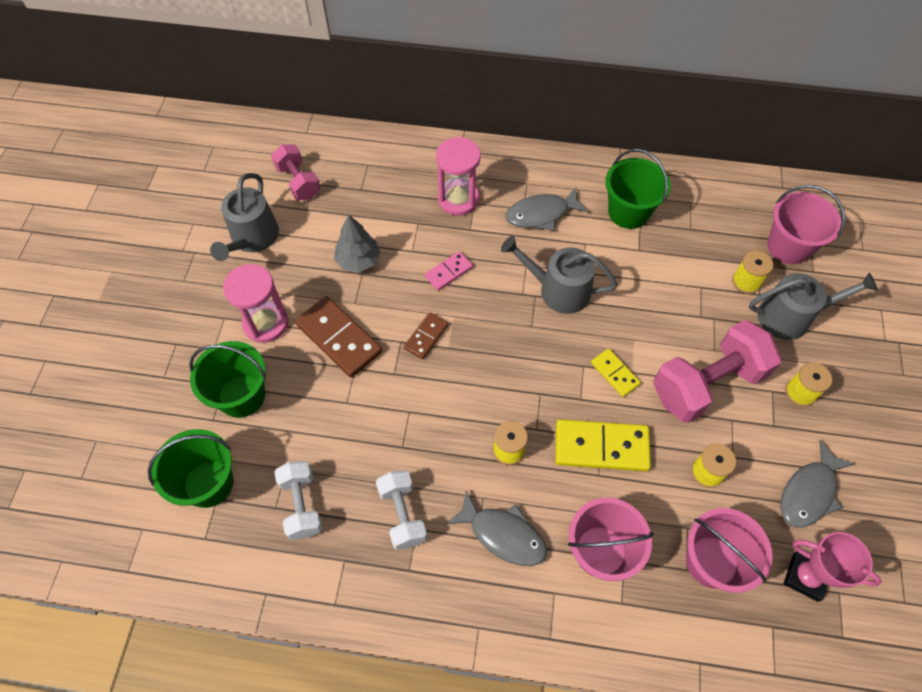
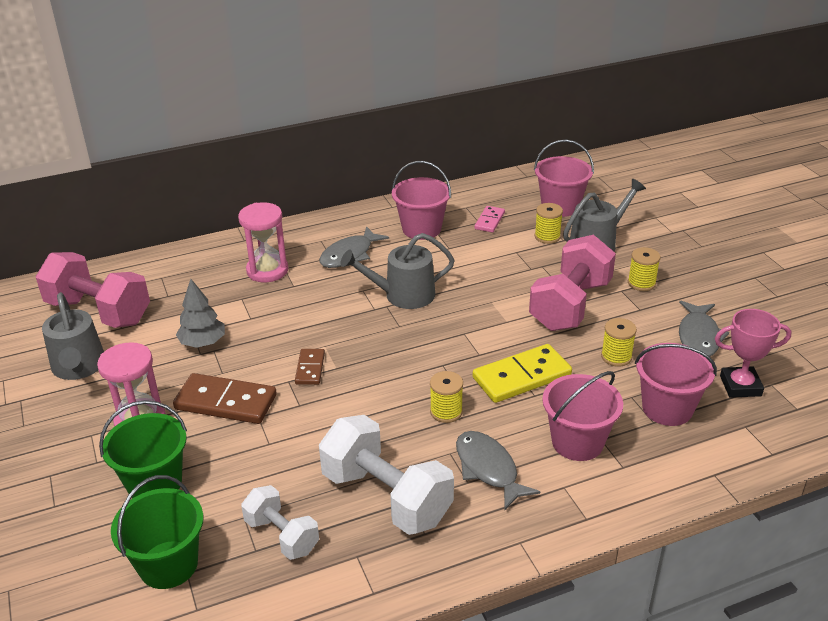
camera: 30 degrees left, 25 degrees down
(298, 182) = (99, 312): pink dumbbell -> pink dumbbell, size x1.73
(402, 514) = (386, 497): white dumbbell -> white dumbbell, size x1.73
(448, 272) = (296, 319): pink domino -> pink domino (489, 221)
(503, 534) = (488, 469): grey fish -> grey fish turned 120 degrees counterclockwise
(614, 373) = (493, 328): yellow domino -> none
(628, 212) = (421, 229): green bucket -> pink bucket

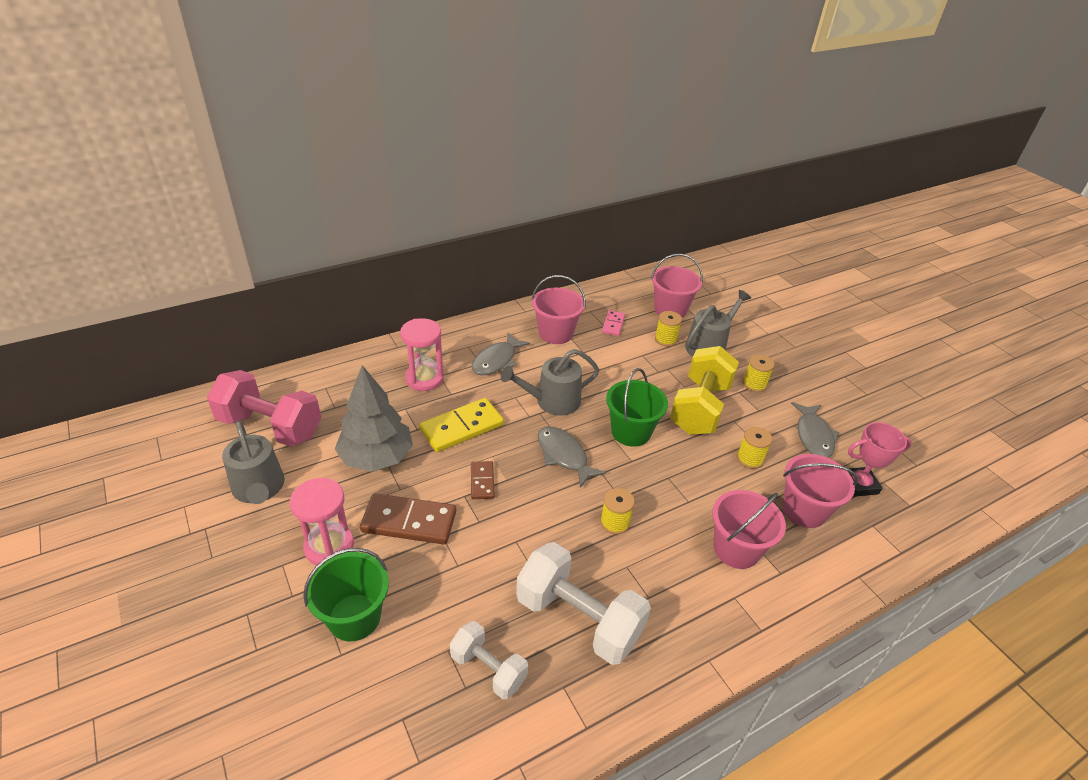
camera: 10 degrees left, 5 degrees up
(168, 564) = (382, 711): green bucket -> green bucket (631, 432)
(203, 343) = (376, 457): grey tree -> grey tree, size x1.64
(488, 469) = (664, 582): grey fish -> grey fish (563, 456)
(522, 377) = (673, 483): yellow domino -> yellow domino (462, 427)
(570, 305) = (700, 408): pink dumbbell -> yellow dumbbell

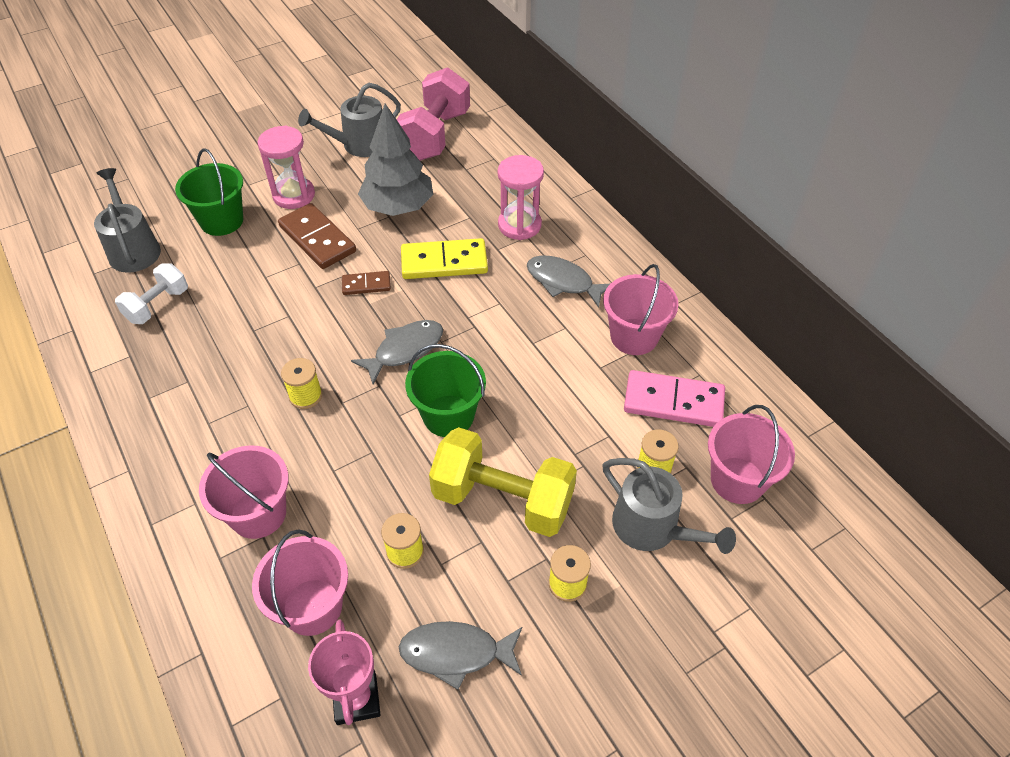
camera: 90 degrees right, 10 degrees up
(409, 522) = (317, 239): brown domino -> brown domino turned 45 degrees counterclockwise
(462, 427) = (444, 262): yellow domino -> yellow domino turned 60 degrees counterclockwise
(552, 401) = (496, 337): grey watering can -> grey watering can (133, 249)
(578, 619) = (193, 365): white dumbbell -> none
(613, 324) = (673, 402): pink domino -> pink domino, size x1.81

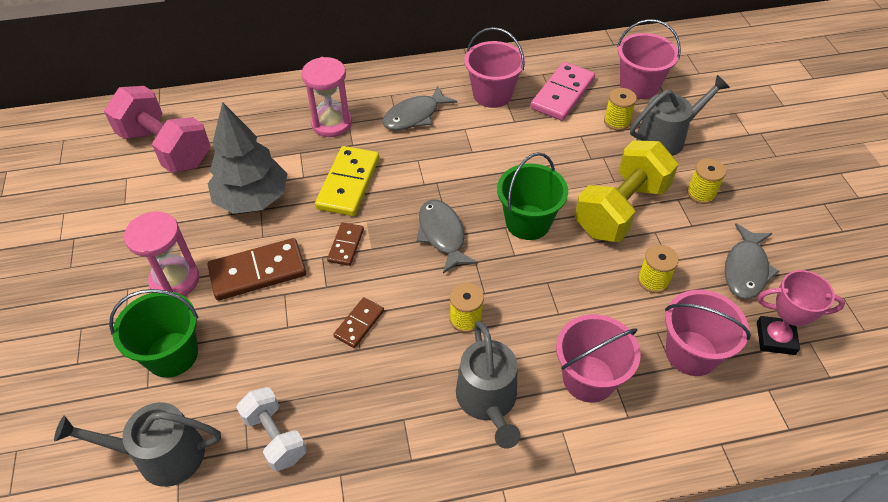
camera: 70 degrees left, 0 degrees up
(280, 321) = (359, 324): none -> brown domino
(360, 145) = (133, 209): grey watering can -> grey watering can (488, 400)

